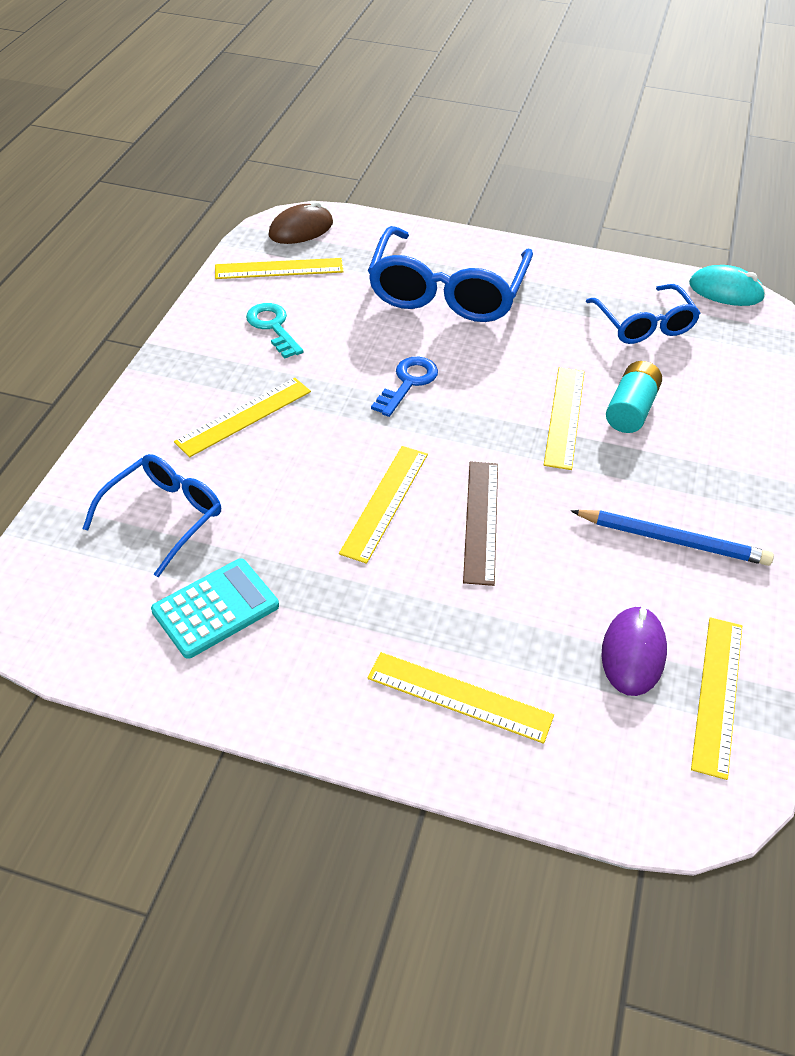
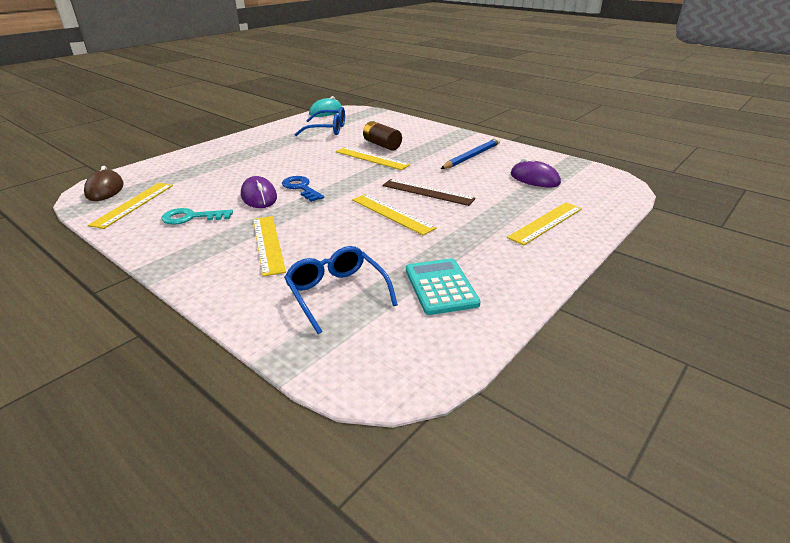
camera: 65 degrees left, 15 degrees down
(358, 356) = (259, 196): none -> purple mouse
(447, 292) = (238, 162): blue glasses -> none
(631, 410) = (382, 145): turquoise battery -> brown battery
(718, 694) = (564, 169): yellow ruler -> none

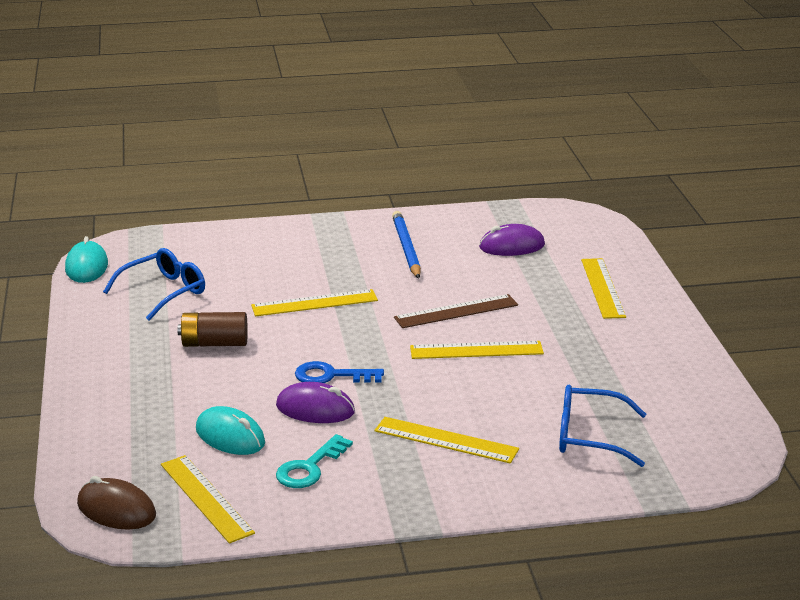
camera: 50 degrees left, 5 degrees down
(205, 188) = (230, 436): none -> turquoise mouse
(382, 145) = (283, 280): brown battery -> brown battery (214, 343)
(440, 287) = (640, 385): turquoise calculator -> none

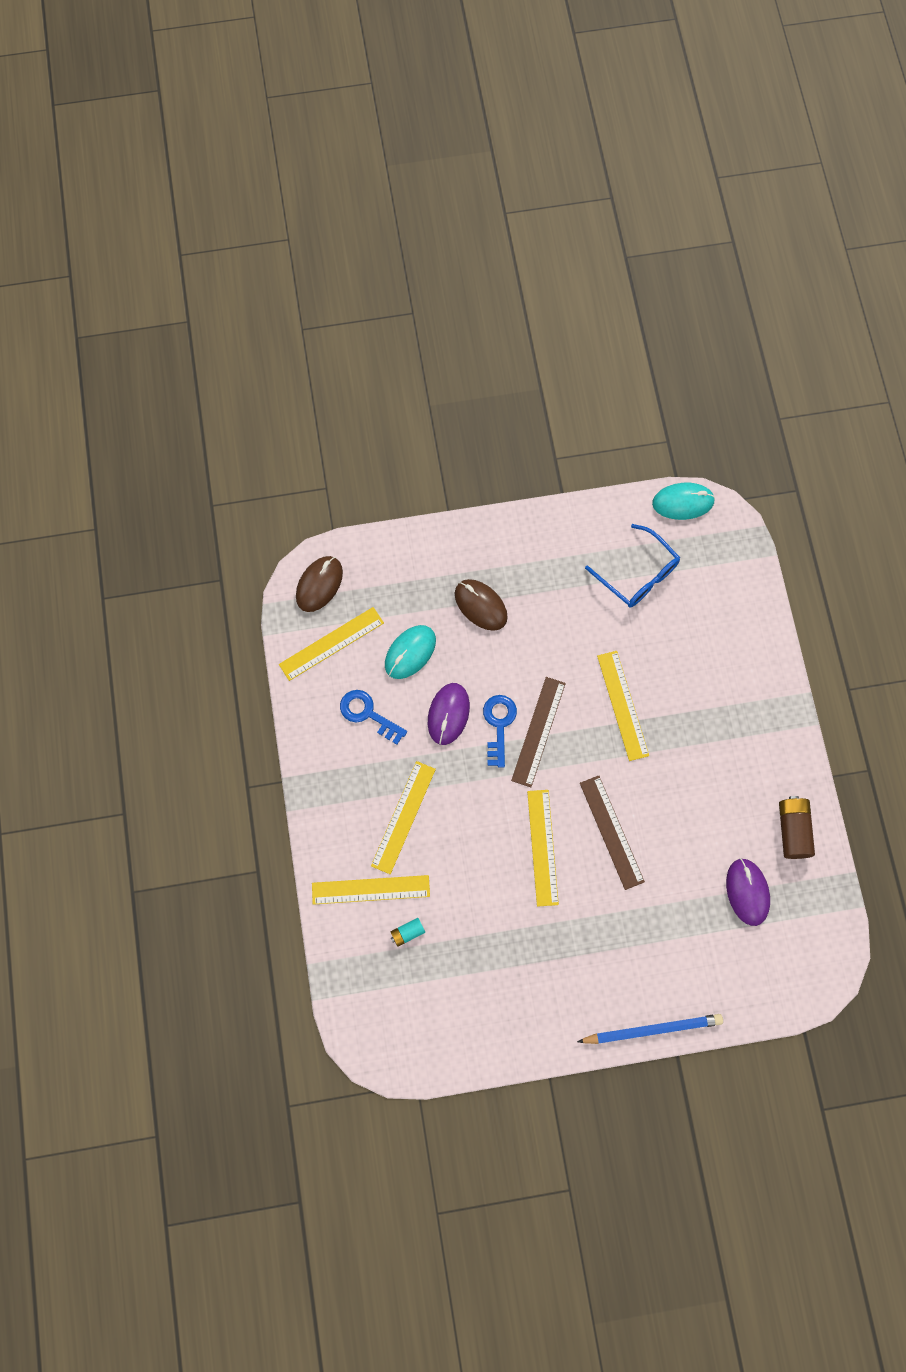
camera: 90 degrees right, 45 degrees up
(177, 387) = (480, 605): none -> brown mouse
(214, 343) = (549, 626): brown battery -> brown battery (793, 830)
(310, 467) = (368, 714): turquoise key -> blue key
(341, 351) = (538, 731): none -> brown ruler
(406, 248) = (737, 787): blue pencil -> blue pencil (652, 1029)
(589, 436) = (407, 933): blue glasses -> turquoise battery
(603, 288) = (663, 975): yellow ruler -> yellow ruler (370, 890)

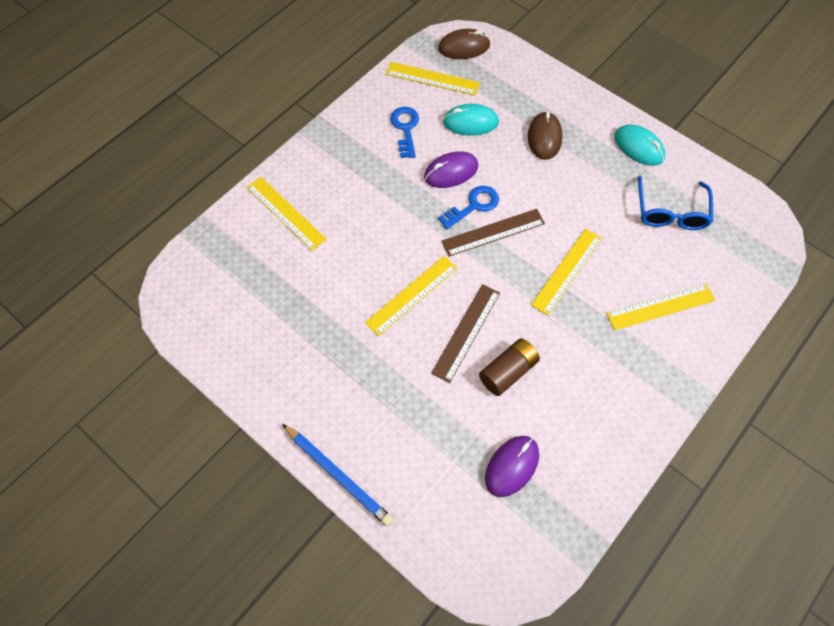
camera: 50 degrees right, 10 degrees down
(403, 817) = (354, 196): yellow ruler -> yellow ruler (660, 306)
(407, 933) = (273, 255): turquoise battery -> none
(683, 502) = (753, 202): turquoise mouse -> turquoise mouse (638, 147)
(793, 830) = (595, 464): brown battery -> brown battery (508, 372)

